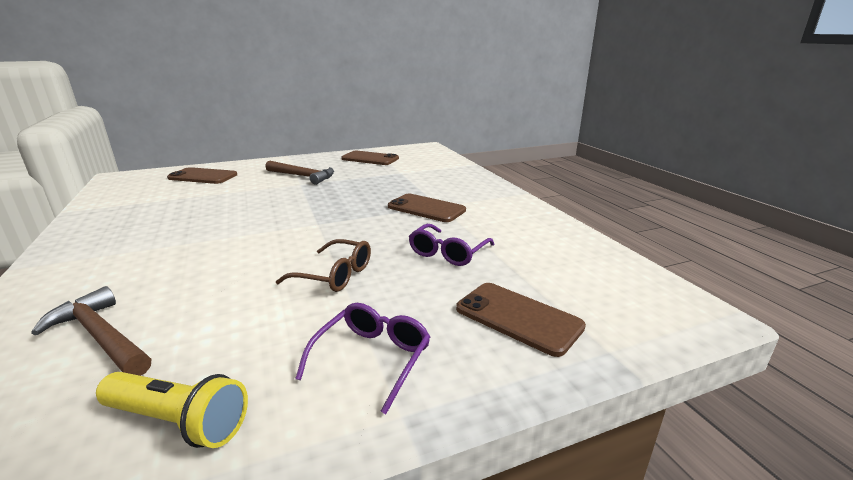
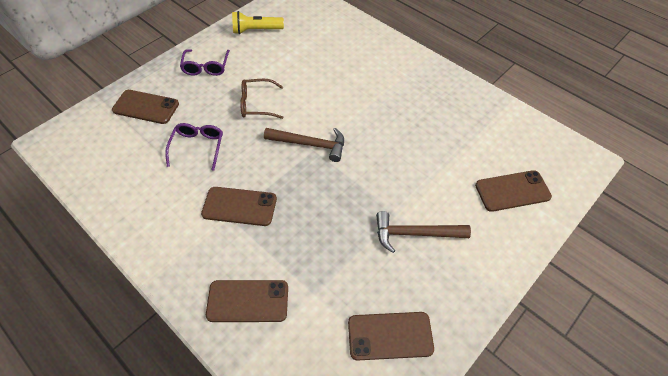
camera: 155 degrees right, 30 degrees up
(101, 336) = (325, 41): brown hammer -> brown hammer (310, 144)
(448, 177) = (248, 301): none -> brown phone

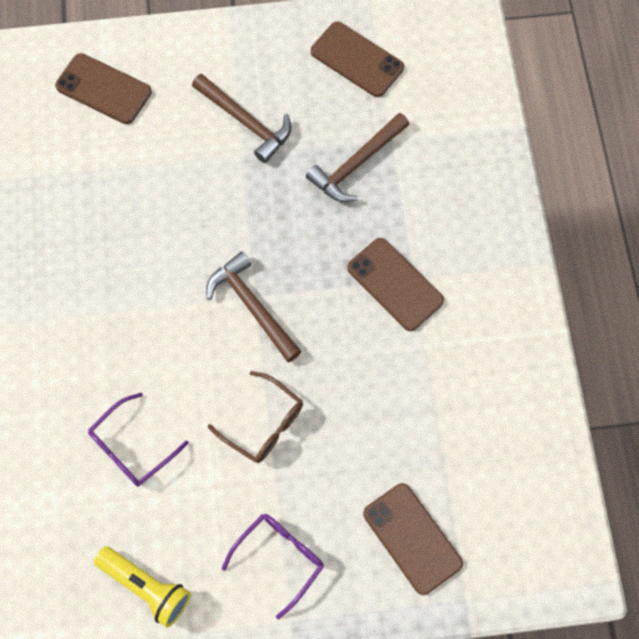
camera: 140 degrees left, 15 degrees up
(198, 147) = (387, 408): purple glasses -> purple glasses (132, 447)
(248, 301) = (457, 177): brown phone -> none
(322, 259) = (356, 164): none -> brown hammer

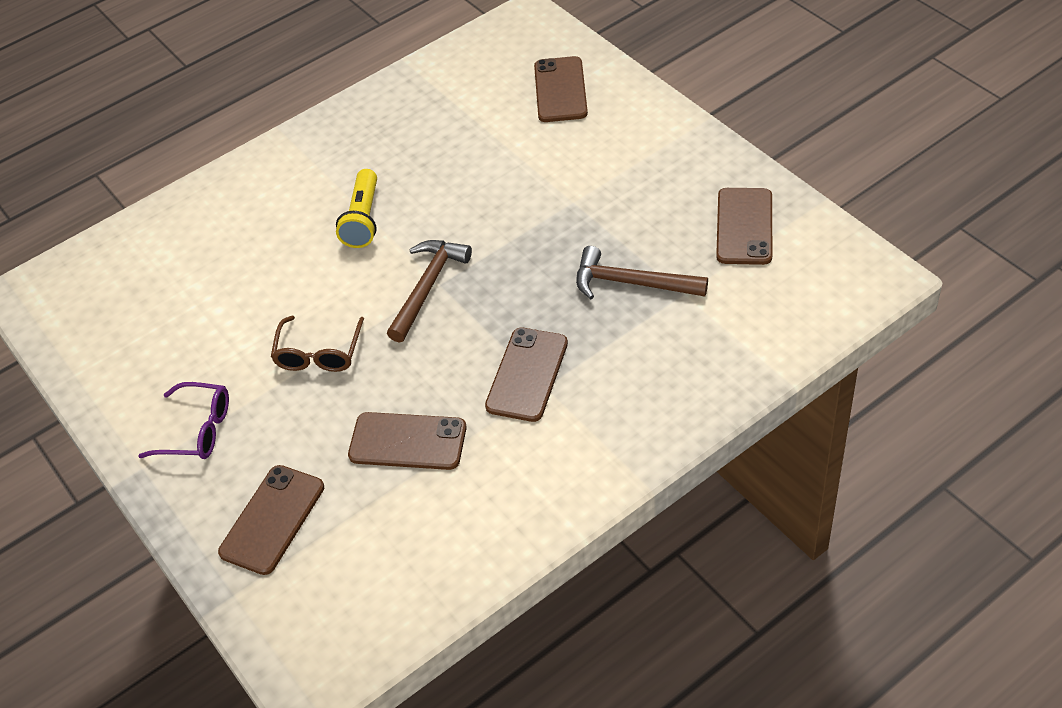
camera: 65 degrees right, 20 degrees down
(132, 447) = (242, 280): purple glasses -> none
(147, 587) = (123, 355): yellow flashlight -> yellow flashlight (363, 219)
(246, 122) = (608, 188): brown hammer -> none
(402, 402) = (407, 442): none -> brown phone

